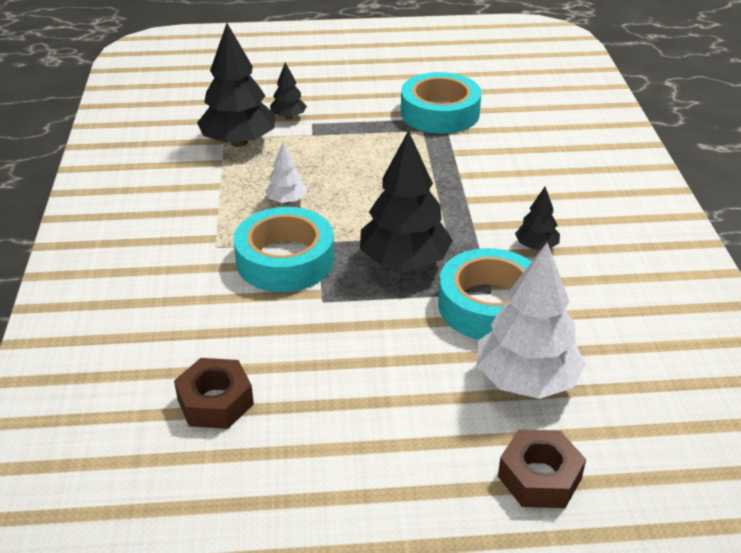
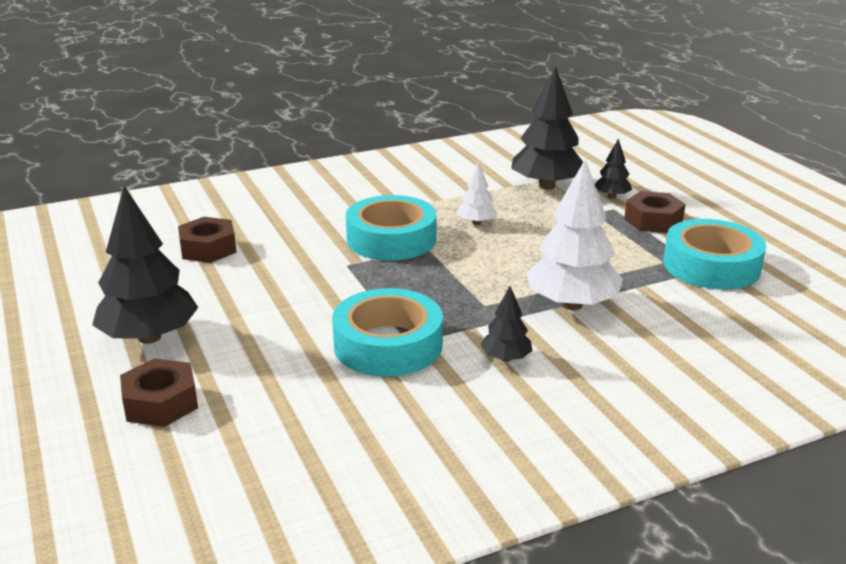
camera: 70 degrees right, 10 degrees down
(349, 112) = (653, 221): none -> brown nut
(404, 261) = (427, 291): black tree -> black tree (149, 337)
(526, 380) = (286, 379): white tree -> white tree (572, 304)

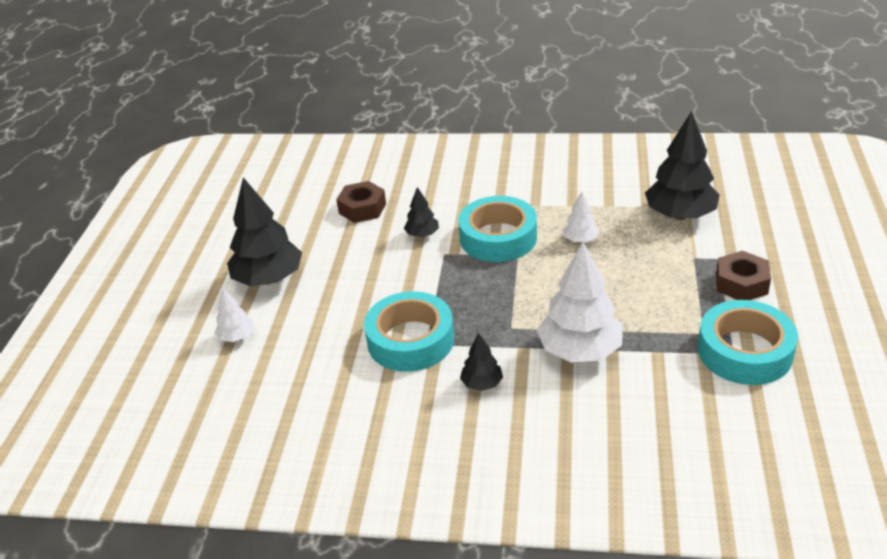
camera: 35 degrees right, 10 degrees up
(161, 403) = (237, 337): brown nut -> white tree
(612, 197) = (729, 244): black tree -> black tree (422, 234)

